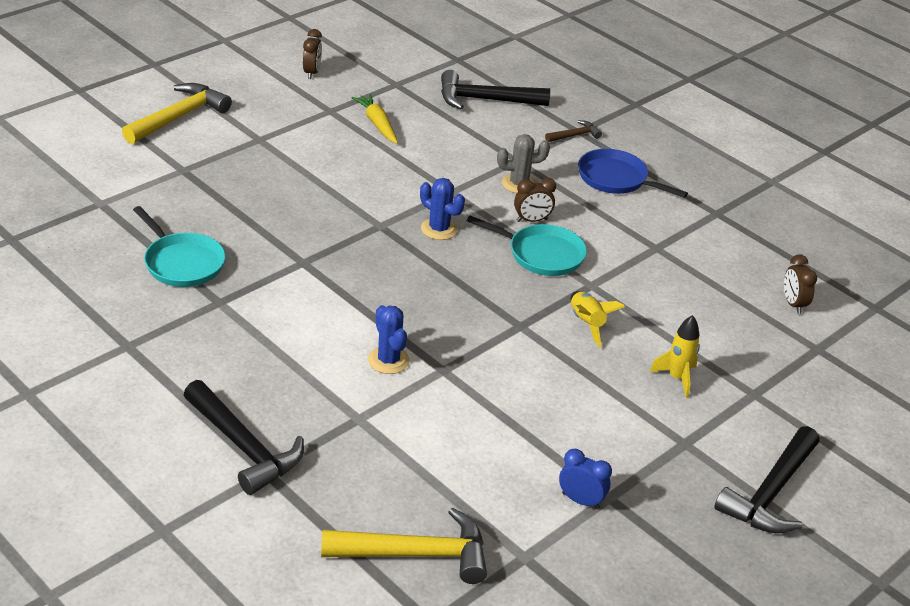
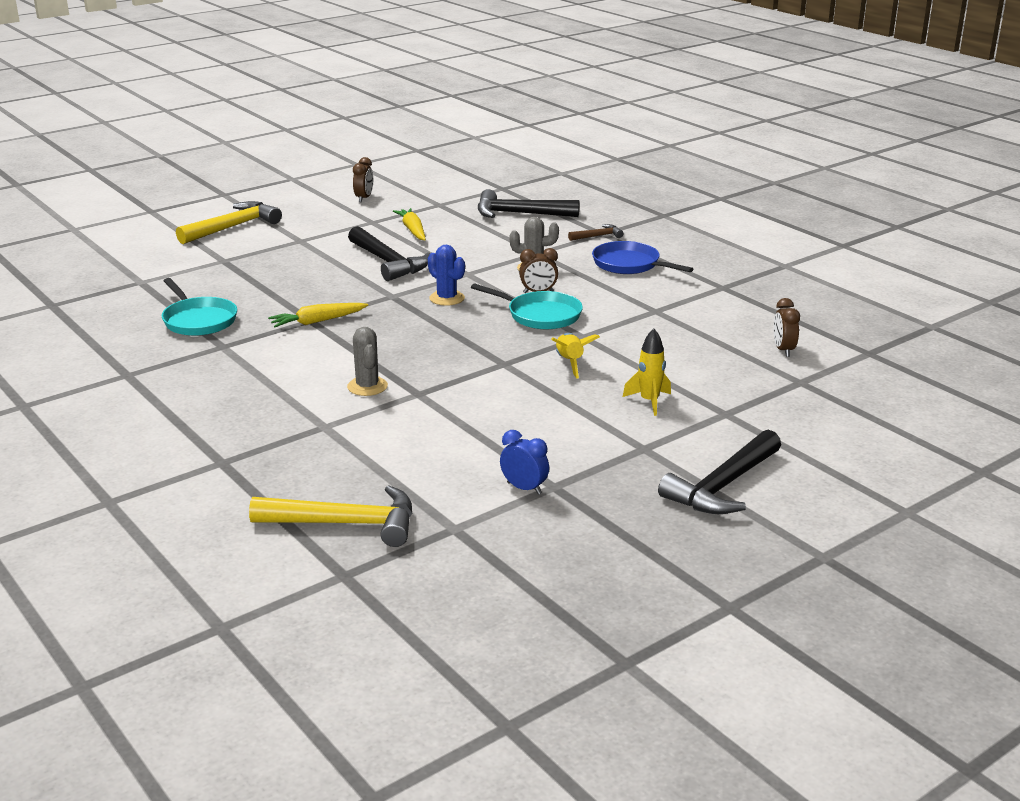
camera: 10 degrees right, 10 degrees down
(244, 447) = (207, 445): black hammer -> black hammer (388, 262)
(311, 264) = (317, 321): none -> yellow carrot
(388, 360) = (367, 386): blue cactus -> grey cactus

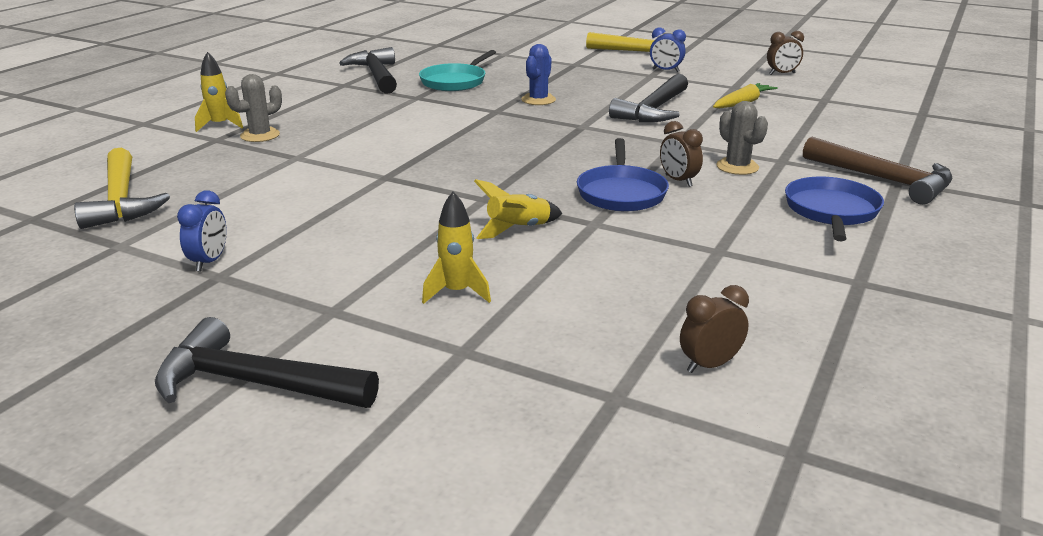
camera: 65 degrees right, 0 degrees up
(177, 456) = (220, 125): none -> yellow rocket
(296, 232) = (665, 70): none -> blue clock
(317, 321) = (495, 114): yellow carrot -> none
(367, 386) = (383, 156): grey cactus -> grey cactus (260, 135)
(447, 298) = (606, 146): blue cactus -> blue cactus (538, 100)
(519, 214) = (869, 133): black hammer -> black hammer (376, 75)
(540, 315) = (621, 193): turquoise pan -> blue pan
(598, 236) = (884, 180): brown hammer -> brown hammer, size x1.99

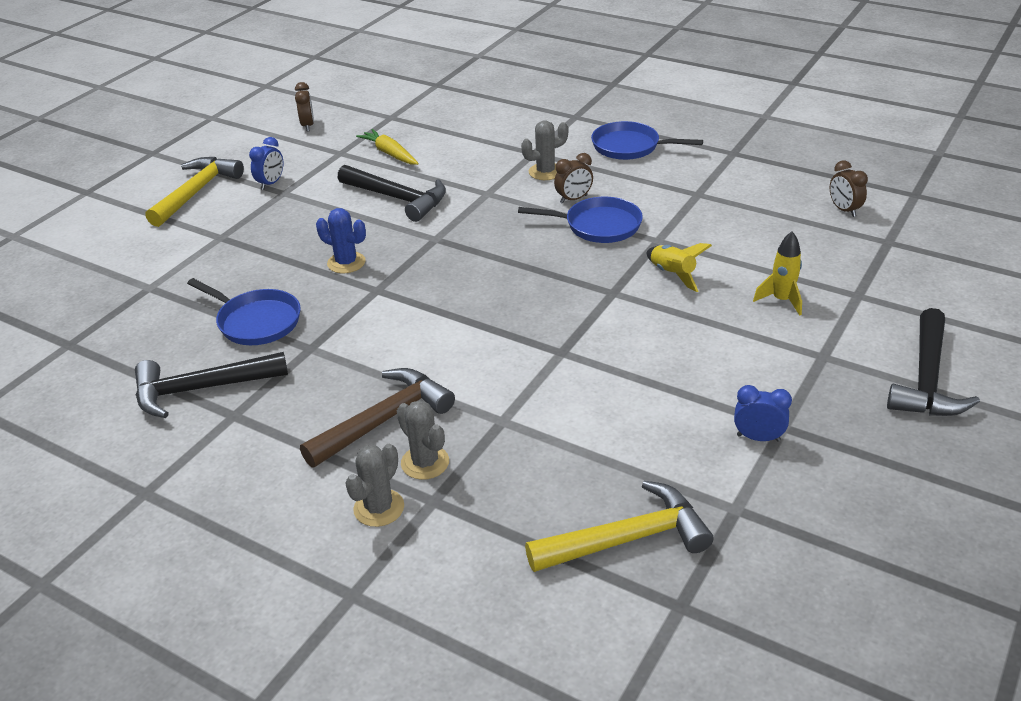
camera: 85 degrees left, 10 degrees up
(220, 125) = (379, 508): yellow rocket -> grey cactus
(455, 81) = (256, 321): turquoise pan -> blue pan
(884, 180) = (573, 121): brown hammer -> brown hammer (384, 420)

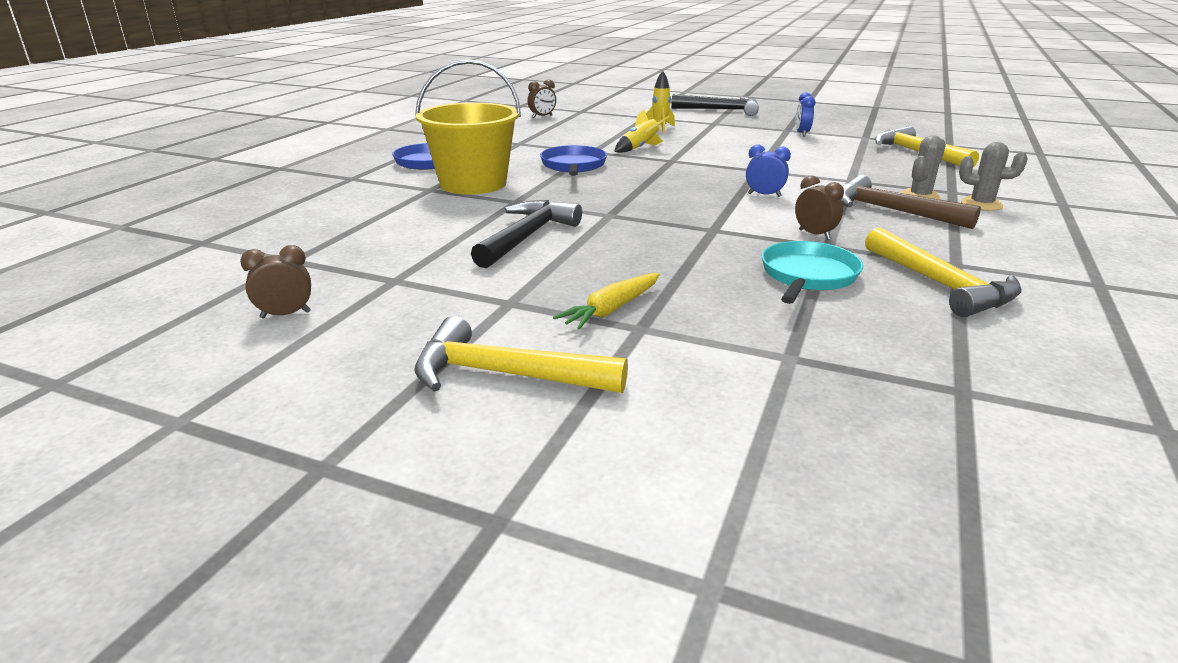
camera: 100 degrees left, 10 degrees down
(201, 389) = (941, 285): black hammer -> yellow hammer
(256, 321) = (808, 276): blue pan -> turquoise pan
(271, 183) = (481, 315): blue clock -> blue clock (764, 195)
(346, 263) = (671, 247): blue cactus -> none
(390, 153) = (408, 251): yellow carrot -> yellow carrot (611, 309)
(545, 172) = (473, 184): grey cactus -> yellow bucket
(573, 199) = (528, 174): brown clock -> brown clock (814, 235)

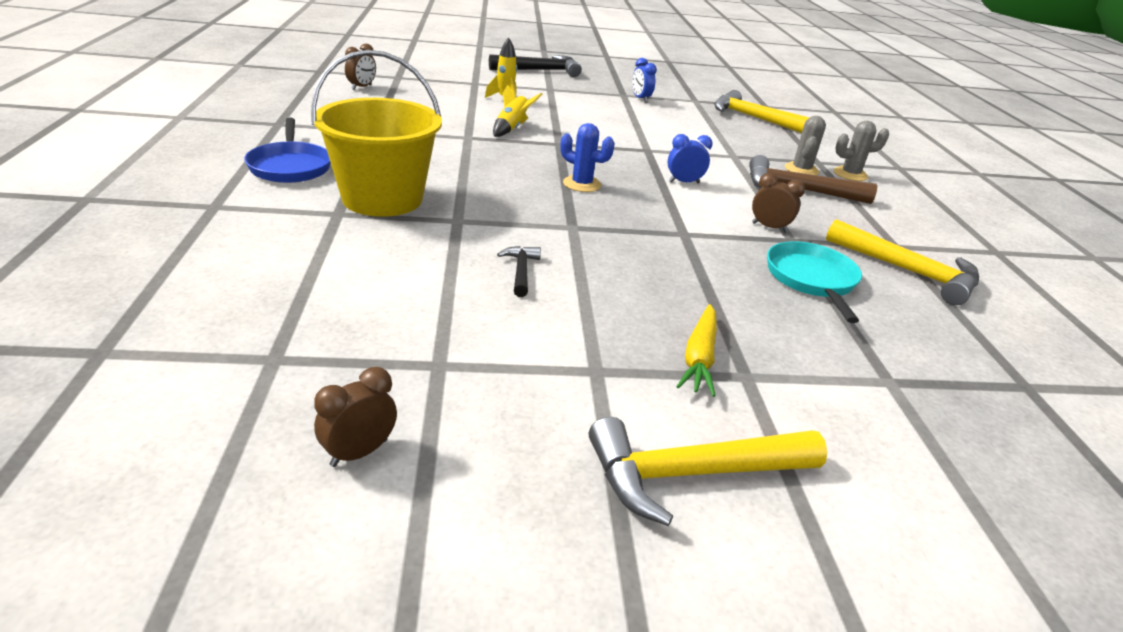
camera: 30 degrees left, 5 degrees up
(527, 237) = (521, 271): black hammer -> black hammer, size x0.50
(573, 166) = (468, 160): blue pan -> none
(656, 188) = (582, 184): none -> blue cactus

